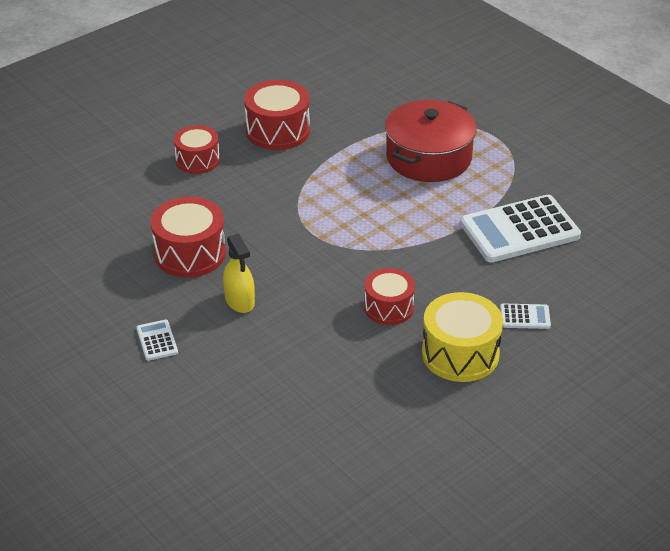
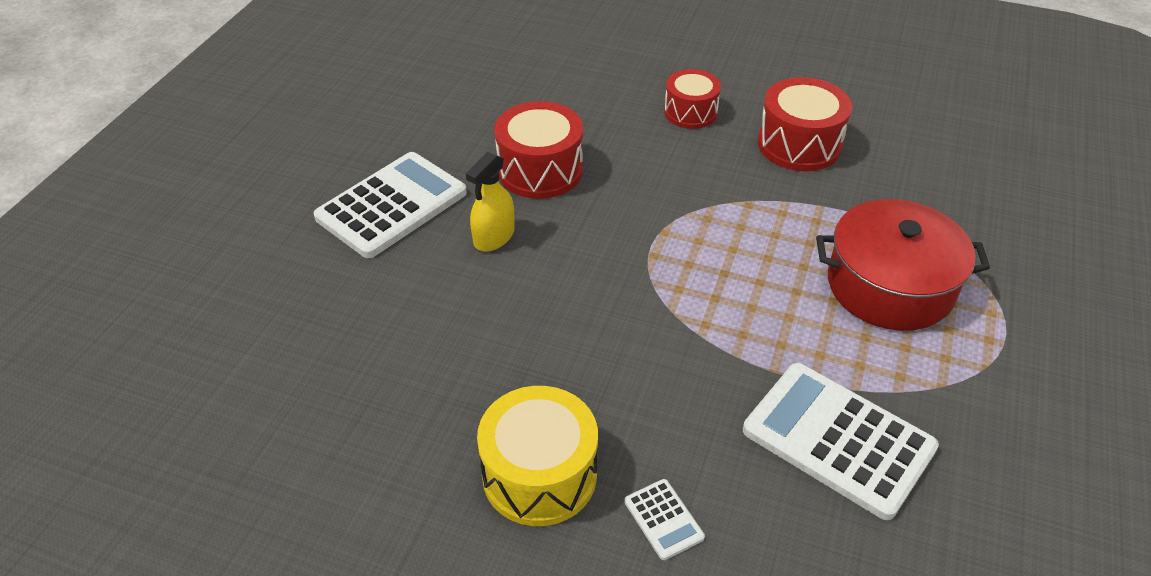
camera: 60 degrees right, 5 degrees up
(157, 340) = (392, 205): white calculator -> white calculator, size x2.30
(389, 307) = (575, 366): red drum -> none

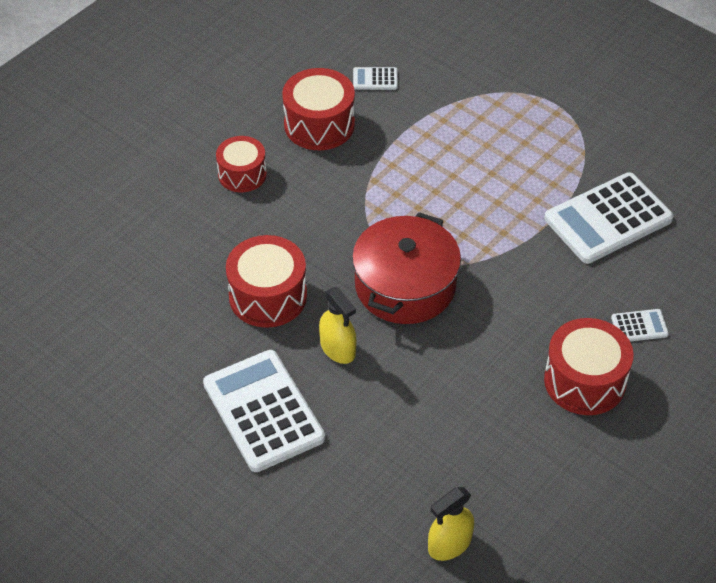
camera: 70 degrees left, 5 degrees up
(252, 395) = (449, 544): none -> yellow spray bottle
(539, 475) = (584, 381): yellow drum -> red drum
(890, 285) = (490, 138): red pot -> red pot (405, 285)
(902, 167) = (375, 79): none -> white calculator

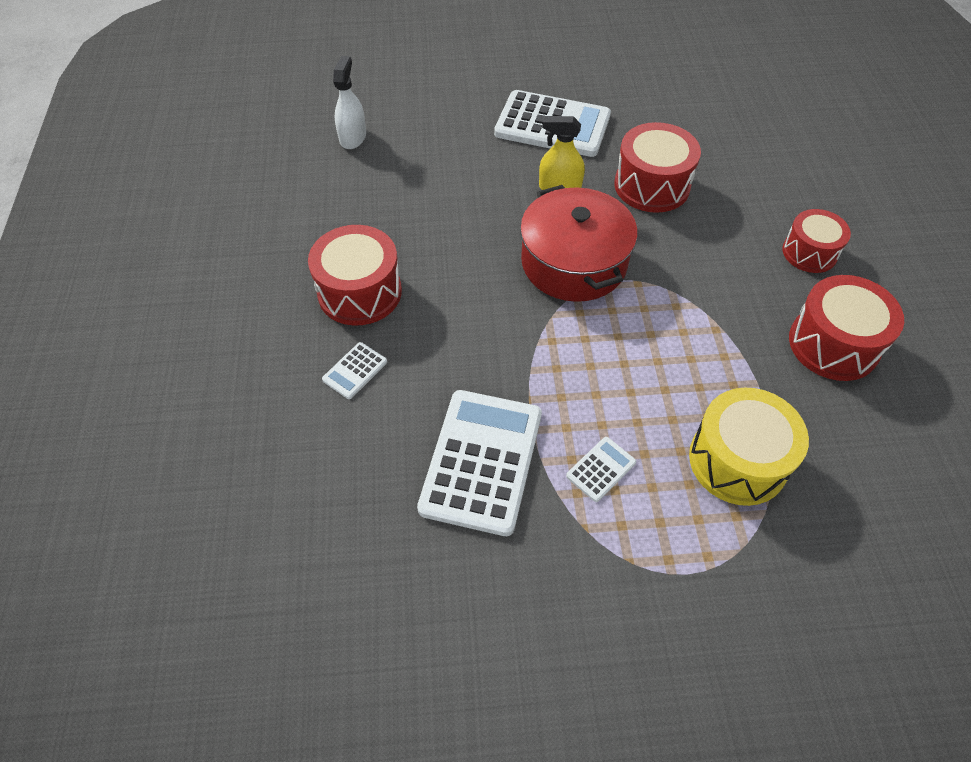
camera: 135 degrees right, 5 degrees up
(375, 79) = (871, 438): white calculator -> white calculator (601, 469)
(449, 544) = (353, 137): yellow spray bottle -> white spray bottle
(461, 120) = (737, 460): none -> yellow drum

